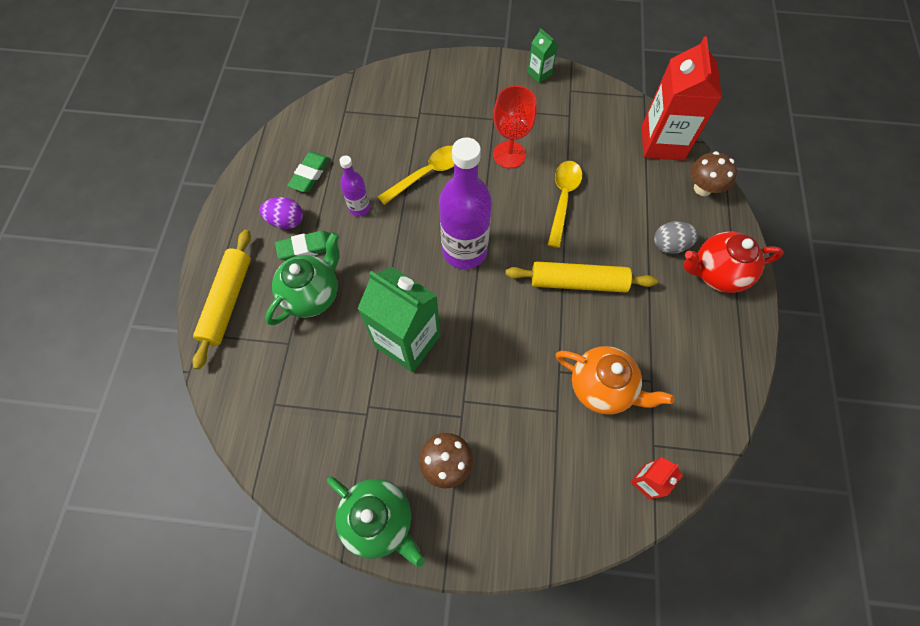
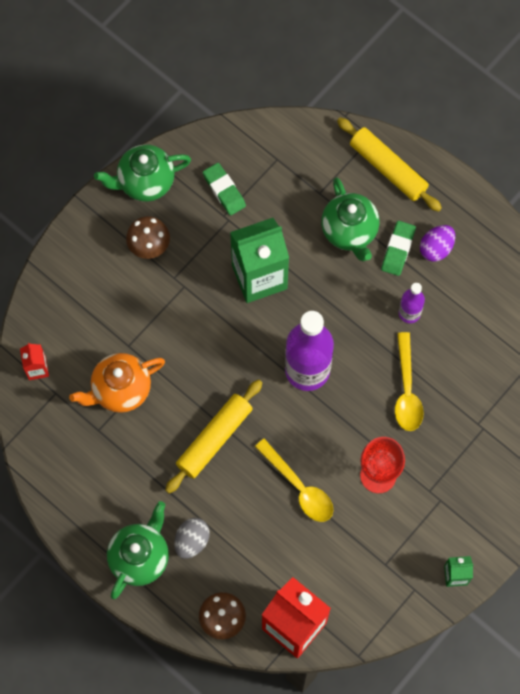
camera: 125 degrees right, 5 degrees up
(310, 174) = (474, 293): green eraser -> green eraser (224, 190)
(717, 273) = (140, 557): red teapot -> green teapot

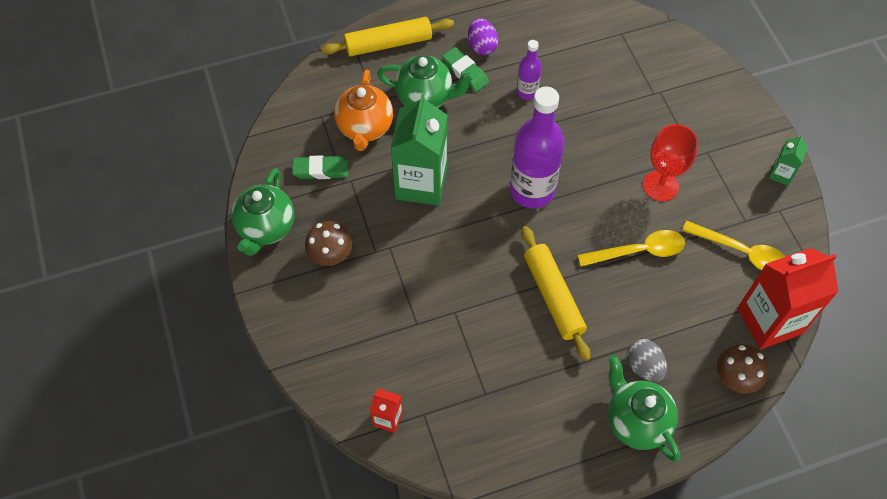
camera: 60 degrees left, 10 degrees down
(120, 390) = (457, 353): orange teapot -> orange teapot (365, 128)
(407, 390) = (595, 127): yellow spoon -> yellow spoon (741, 252)

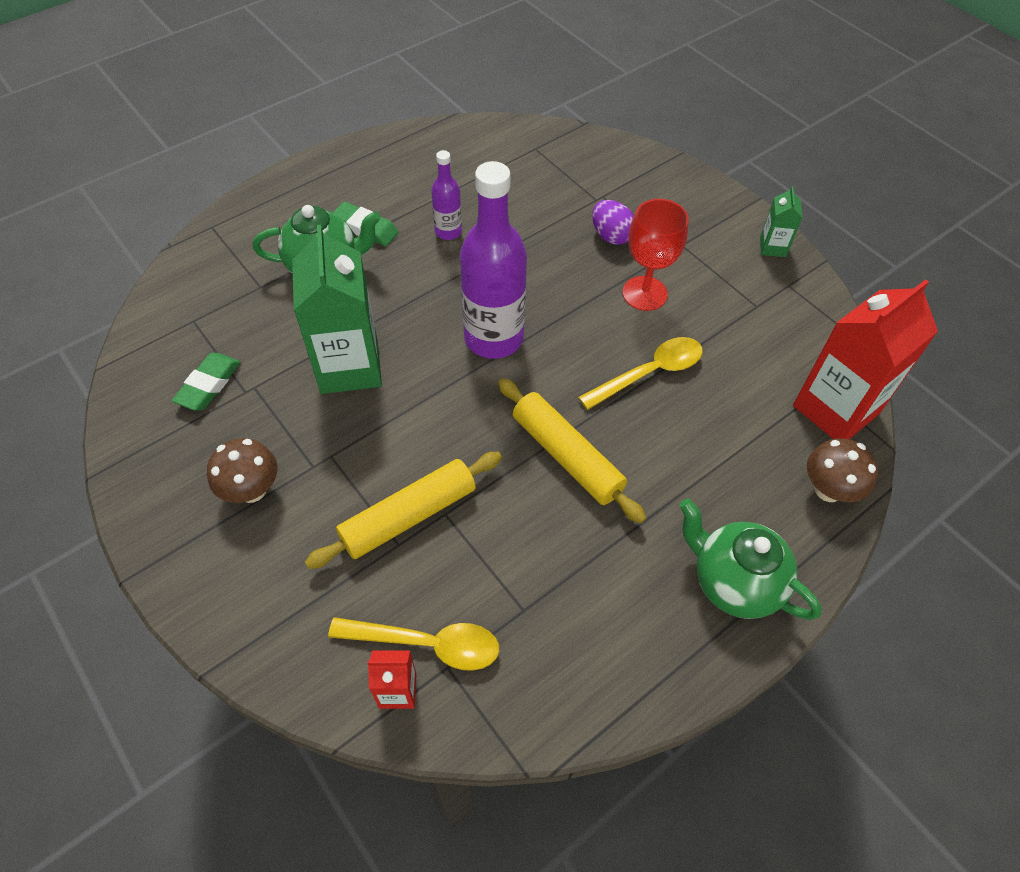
camera: 20 degrees left, 5 degrees down
(266, 228) = (149, 478): green teapot -> none
(321, 170) = (209, 385): green eraser -> green eraser turned 45 degrees counterclockwise
(365, 128) = (256, 320): orange teapot -> none
(388, 44) = (259, 219): yellow rolling pin -> yellow rolling pin (408, 516)
(482, 46) = (377, 196): purple egg -> purple egg (611, 236)
(643, 366) = (713, 509): grey egg -> none
(741, 252) = (768, 341): yellow spoon -> yellow spoon (427, 644)

